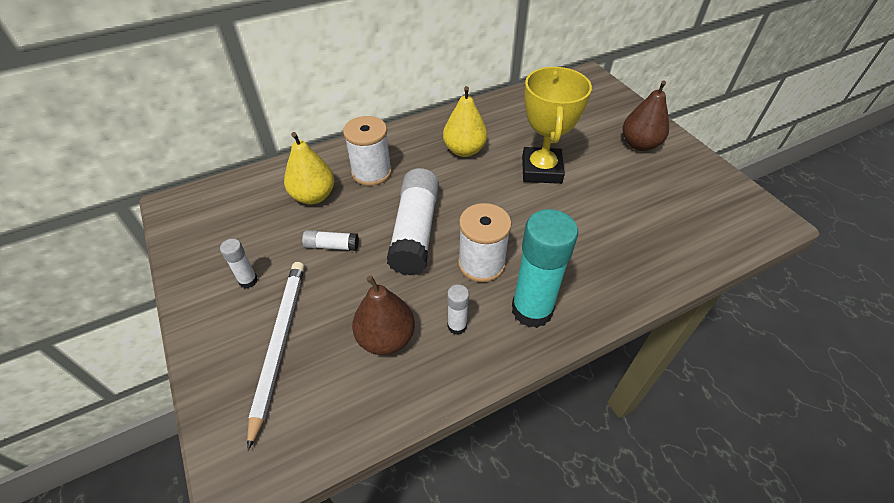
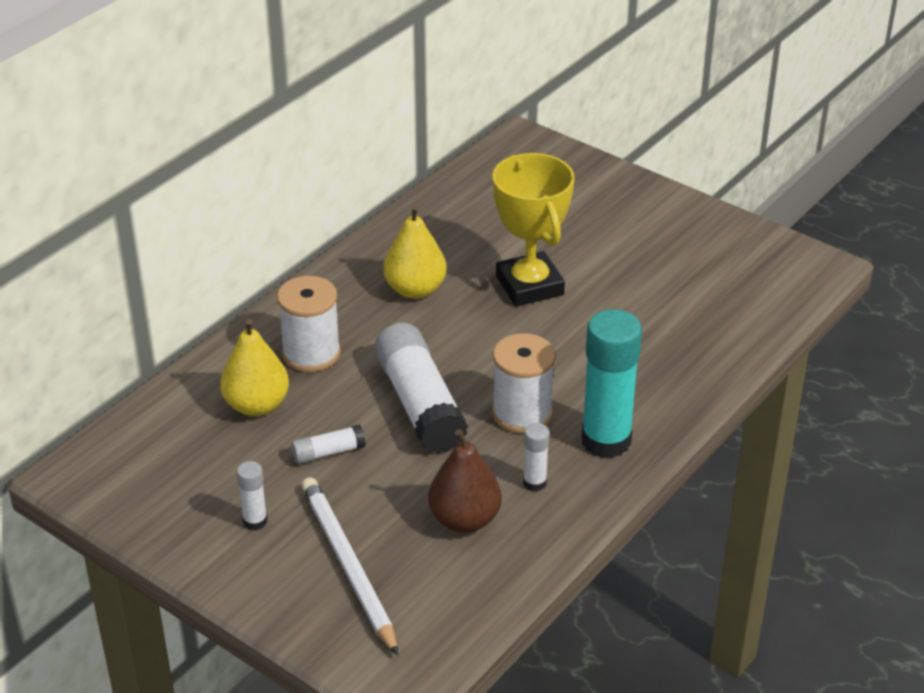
camera: 25 degrees left, 10 degrees down
(639, 144) = (633, 218): brown pear -> none

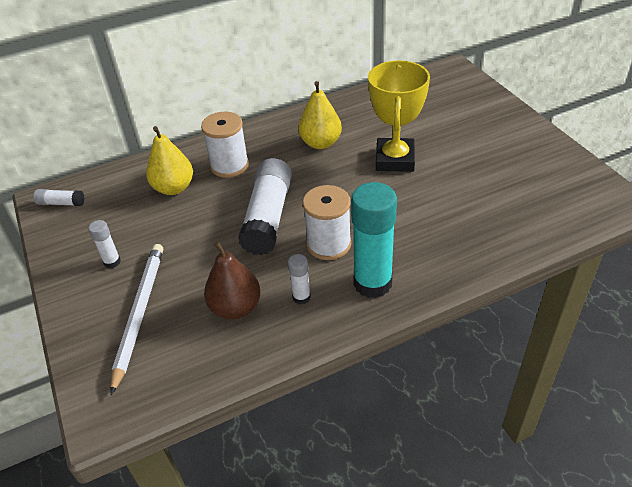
camera: 30 degrees right, 5 degrees up
(328, 452) = (189, 231): white glue stick -> white glue stick (61, 203)

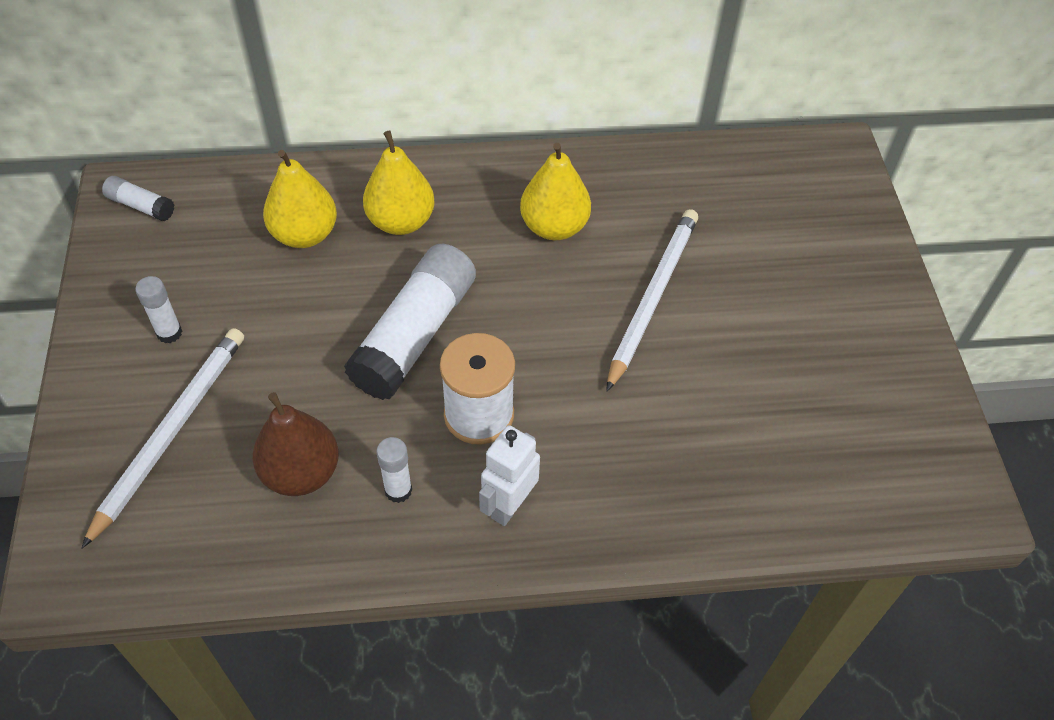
camera: 15 degrees right, 10 degrees up
(229, 165) = (401, 221): white spool -> yellow pear
(372, 283) = (509, 505): turquoise glue stick -> white robot
(395, 159) = (652, 297): yellow trophy -> white pencil

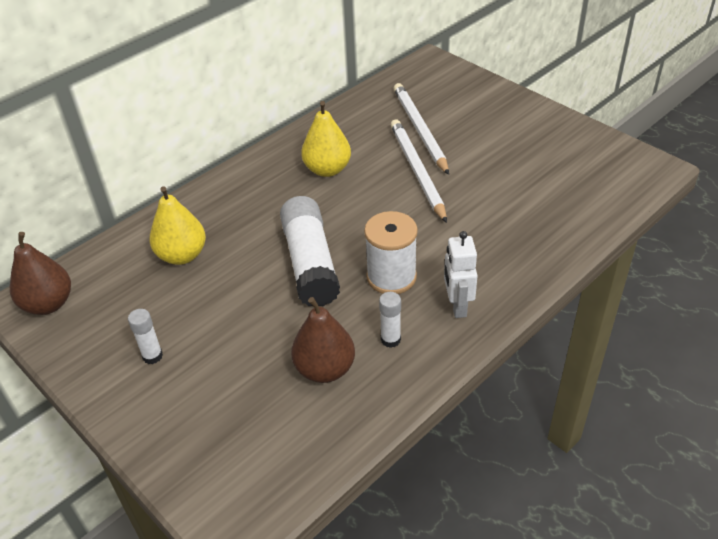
camera: 35 degrees left, 10 degrees down
(141, 206) = (48, 304): white glue stick -> brown pear
(170, 432) = (217, 404): white pencil -> white pencil (419, 130)
(401, 221) = (235, 216): yellow pear -> none

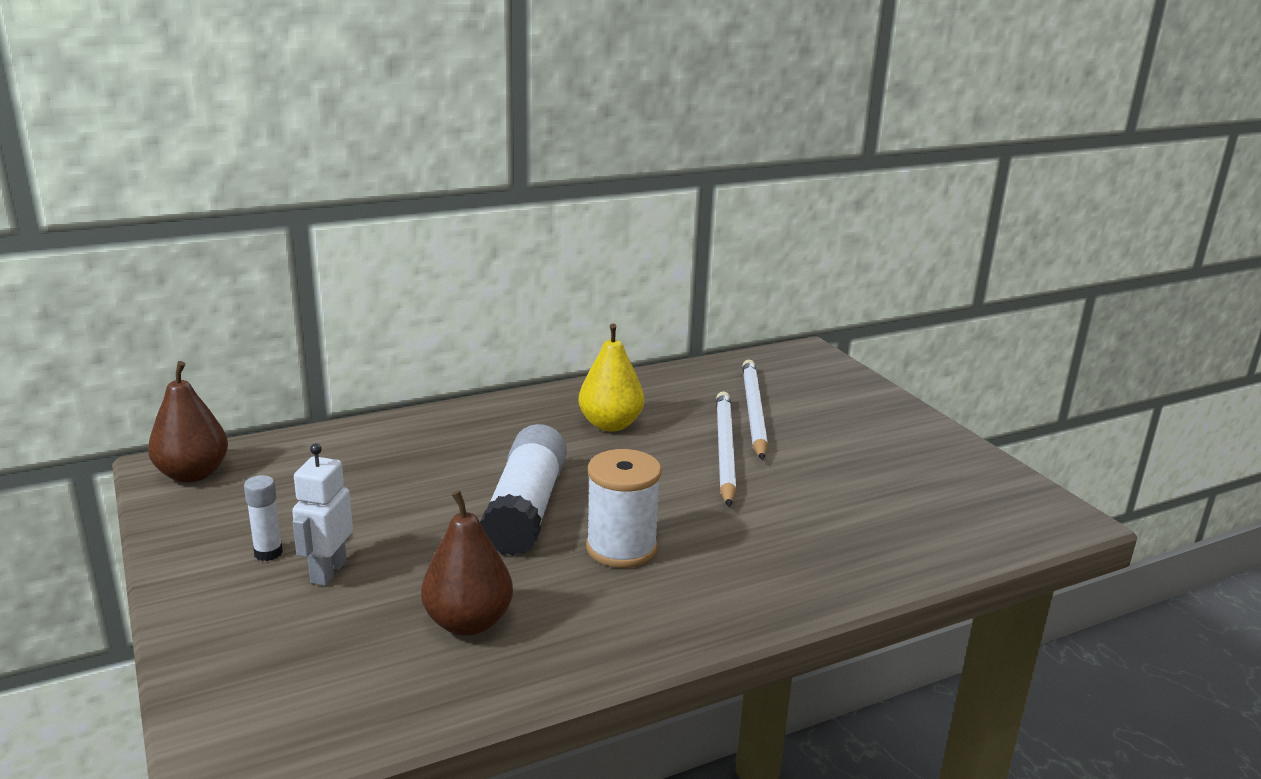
camera: 15 degrees right, 20 degrees down
(182, 255) = (377, 465): yellow pear -> none
(390, 339) = (576, 614): white glue stick -> none
(457, 306) = (691, 600): white robot -> white robot (328, 572)

